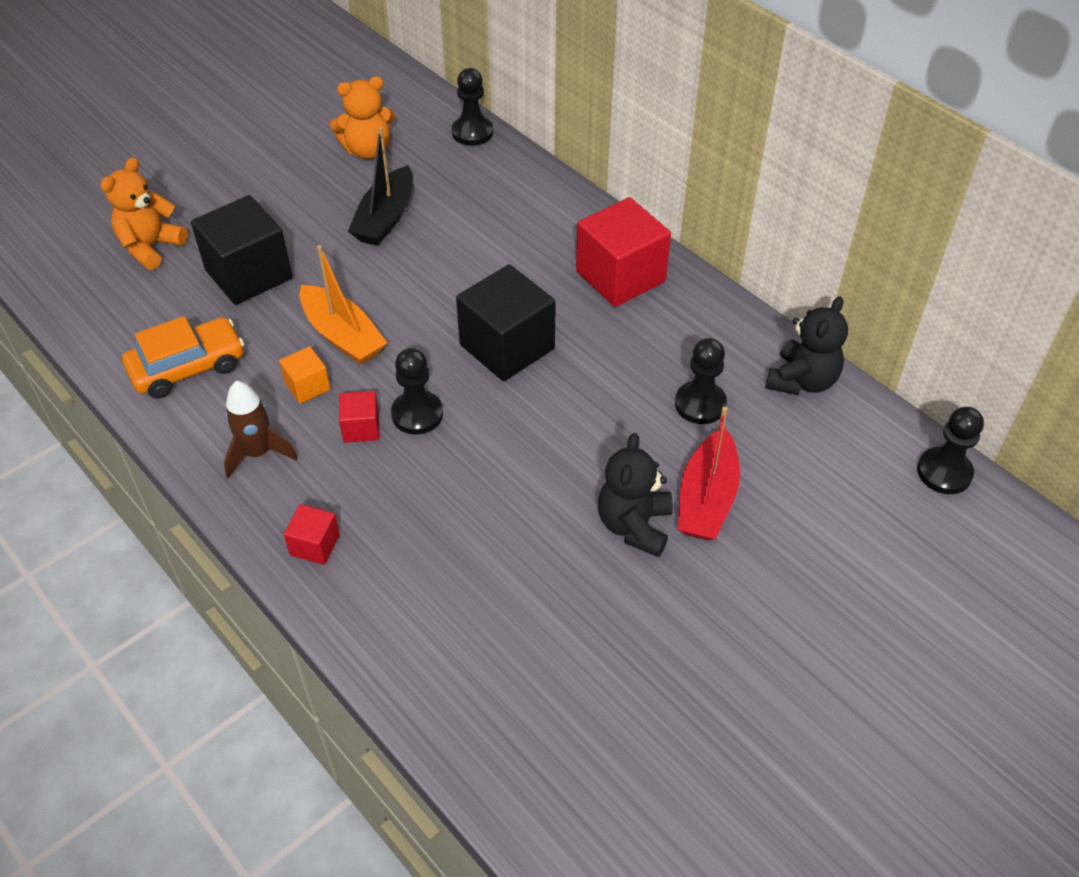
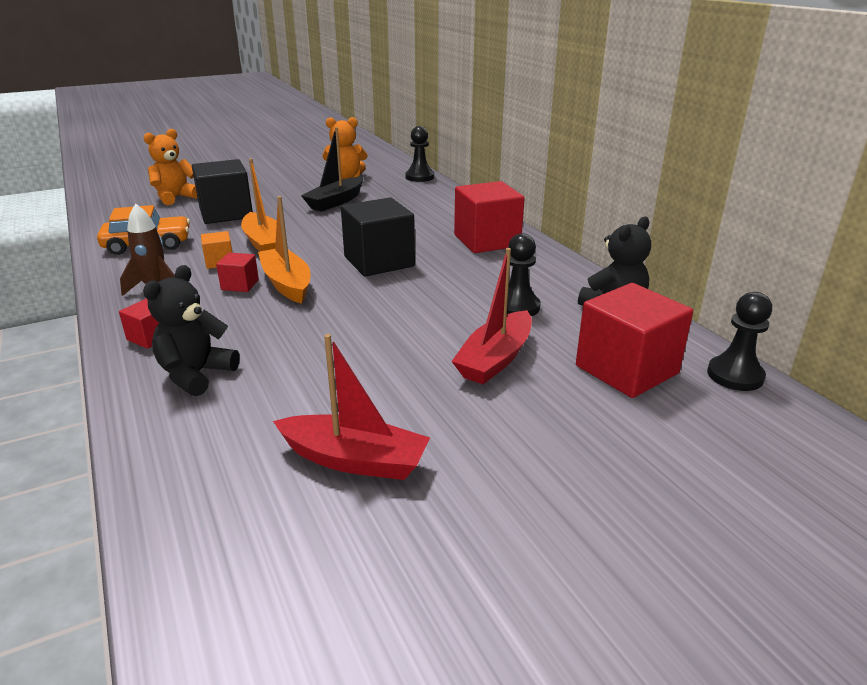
camera: 15 degrees right, 20 degrees down
(417, 414) = (287, 284): black pawn -> orange boat
(628, 671) = (355, 460): none -> red boat
(634, 525) = (420, 365): black teddy bear -> black teddy bear (196, 374)
(840, 486) = (626, 369): none -> red cube

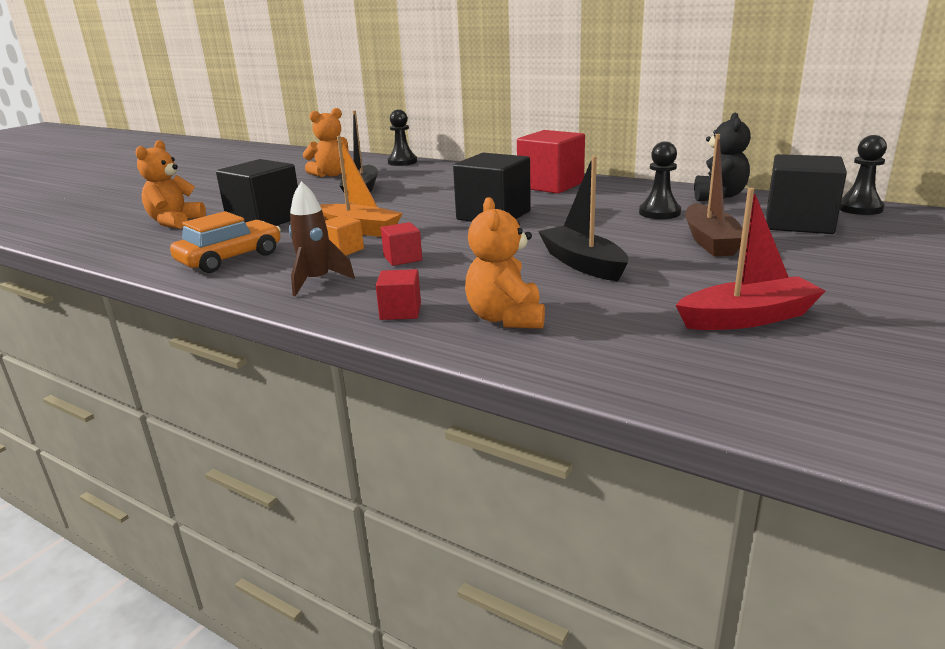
camera: 30 degrees left, 5 degrees down
(196, 374) = (506, 318): black teddy bear -> orange teddy bear
(287, 284) = (446, 247): orange boat -> none
(345, 341) = (582, 264): none -> black boat
(495, 359) = (710, 241): red boat -> brown boat
(626, 369) = (798, 223): red cube -> black cube

